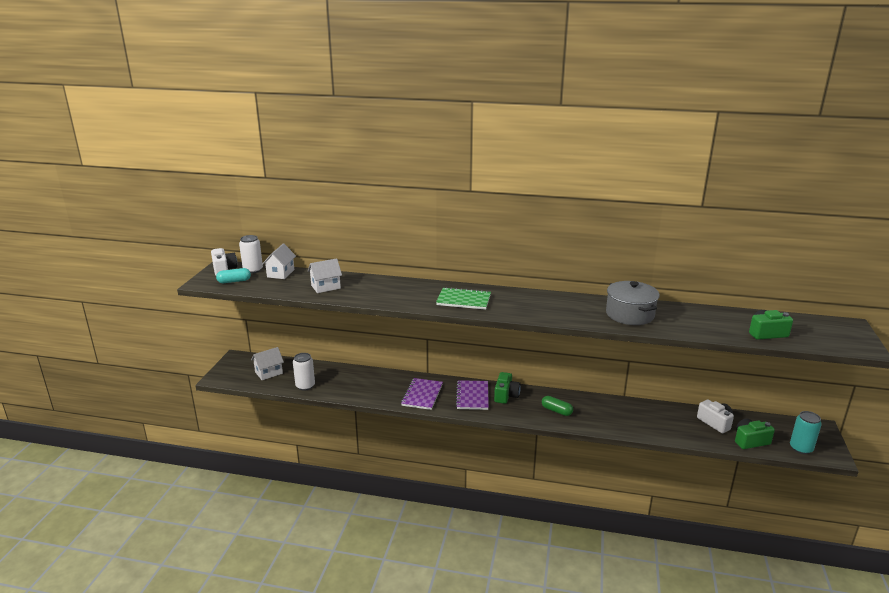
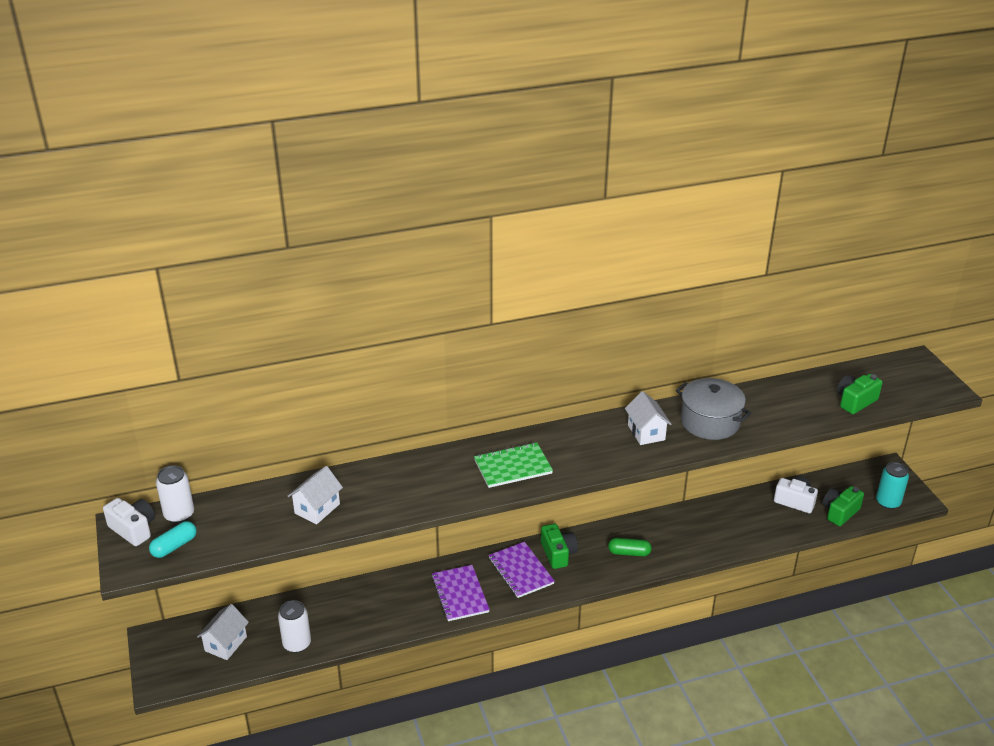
camera: 30 degrees left, 10 degrees up
(280, 273) = (227, 506): white house -> white house (646, 432)

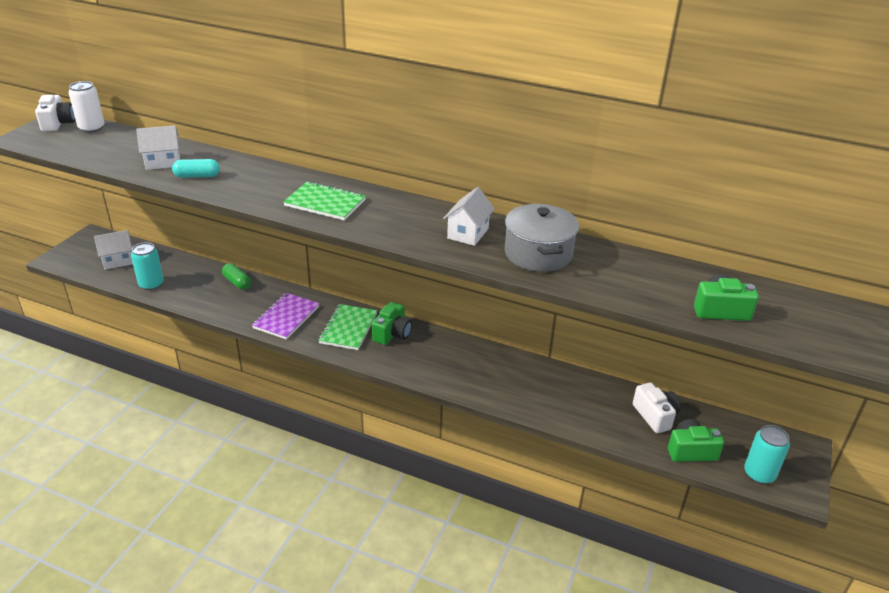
camera: 40 degrees right, 0 degrees up
(174, 546) = (58, 141): turquoise capsule -> turquoise capsule (197, 176)
(297, 643) = (151, 284): white can -> turquoise can
(520, 571) = (348, 328): purple notebook -> green notebook
(629, 553) = (446, 365): green capsule -> green capsule (237, 282)

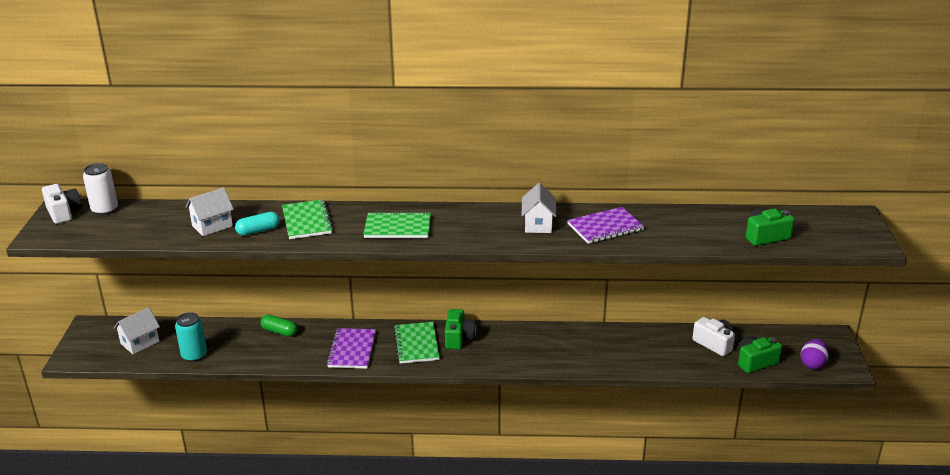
camera: 20 degrees left, 5 degrees down
(248, 177) = (307, 221): none -> green notebook
(538, 254) = (605, 227): grey pot -> purple notebook
(759, 474) = (812, 364): turquoise can -> purple egg

